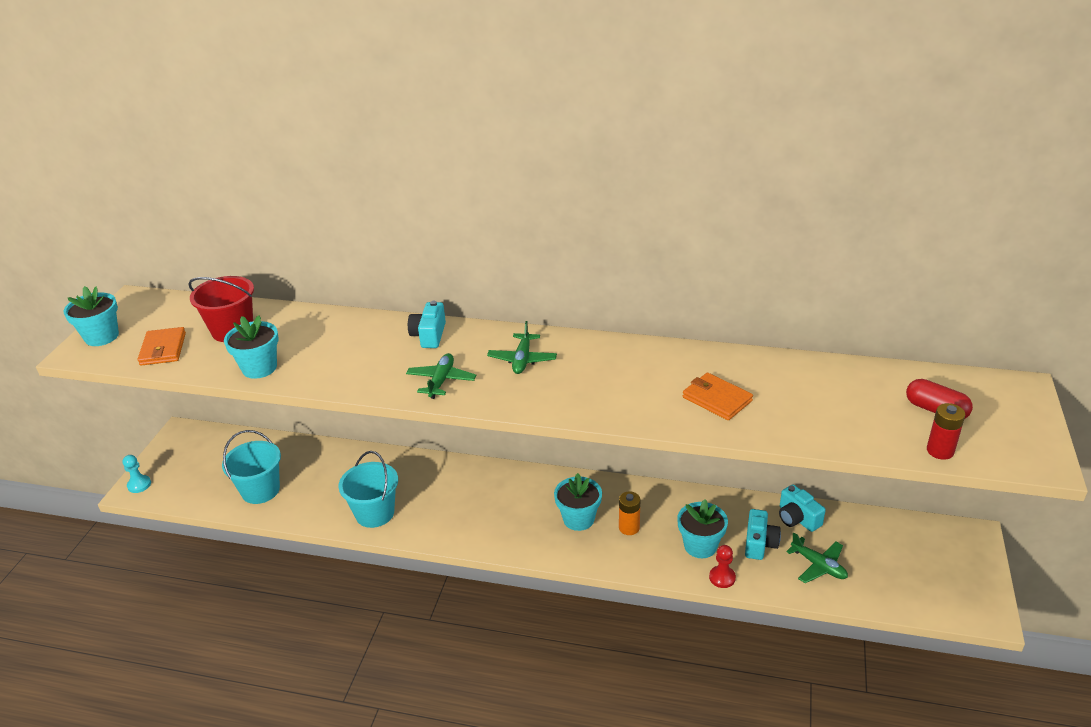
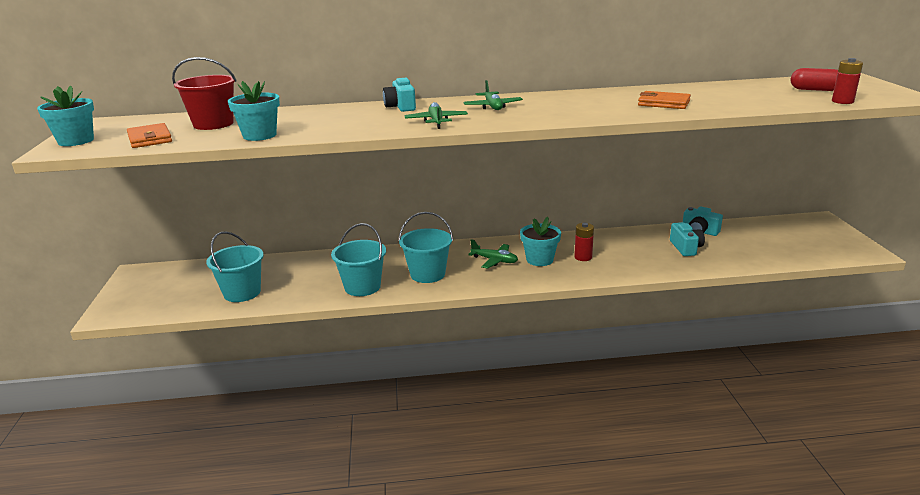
camera: 20 degrees left, 10 degrees down
(139, 485) = (110, 311): turquoise pawn -> none
(448, 511) = (427, 274): none -> turquoise bucket
(629, 528) = (583, 257): orange battery -> red battery
(700, 546) = (645, 257): turquoise flower pot -> none
(722, 577) = (676, 269): red pawn -> none
(818, 566) = (737, 251): green plane -> green plane (494, 260)

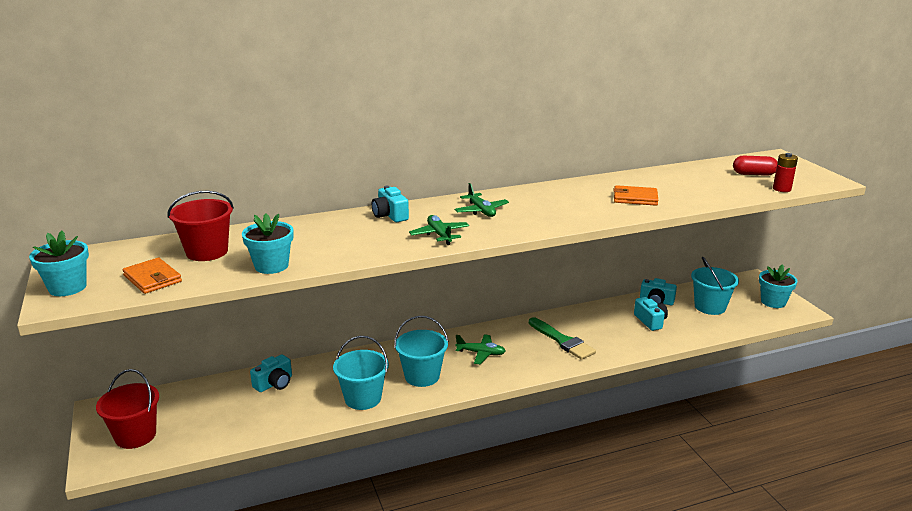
camera: 15 degrees left, 0 degrees up
(151, 295) = (135, 435): none -> red bucket
(242, 293) = (238, 420): turquoise bucket -> turquoise bucket (710, 307)
(290, 267) = (274, 383): none -> turquoise camera
(539, 260) = (523, 348): turquoise flower pot -> turquoise flower pot (773, 302)
(583, 257) = (562, 341): red battery -> green brush

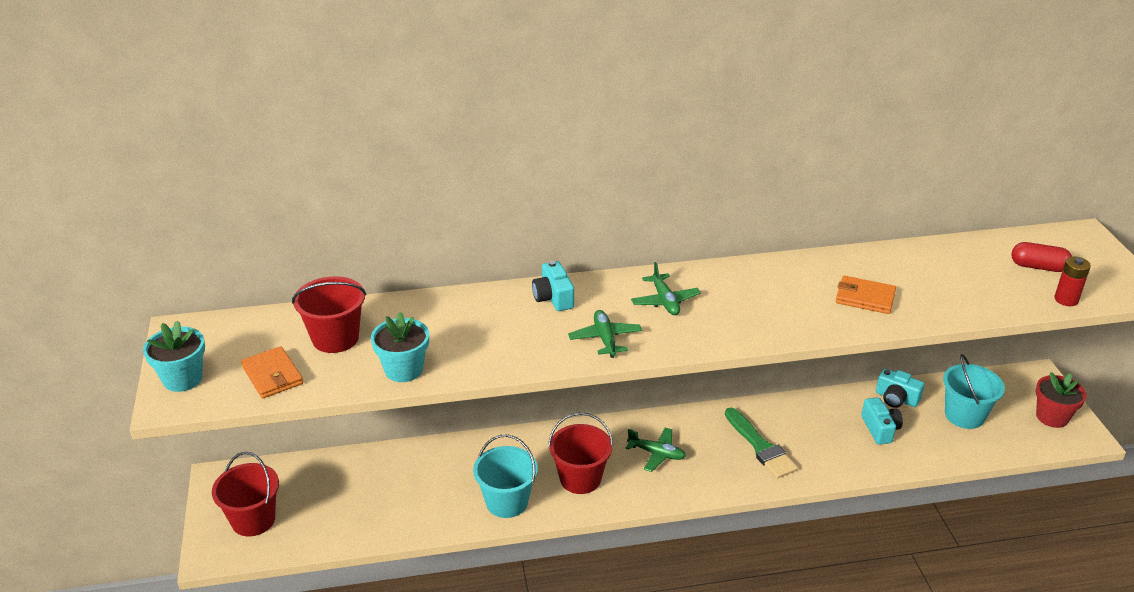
camera: 10 degrees right, 10 degrees up
(274, 383) = (410, 467): turquoise camera -> none
(422, 376) = (580, 479): turquoise bucket -> red bucket
(773, 302) = (1052, 417): turquoise flower pot -> red flower pot

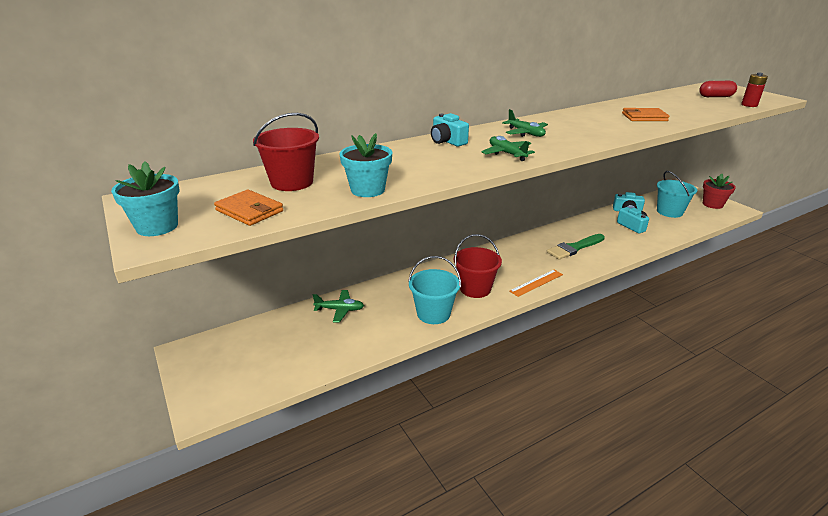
camera: 20 degrees left, 5 degrees down
(253, 520) = (230, 374): red bucket -> none
(656, 453) = (514, 264): green plane -> green plane (340, 310)
(665, 490) = (536, 283): none -> orange ruler
(760, 447) = (574, 248): green brush -> green brush turned 105 degrees clockwise

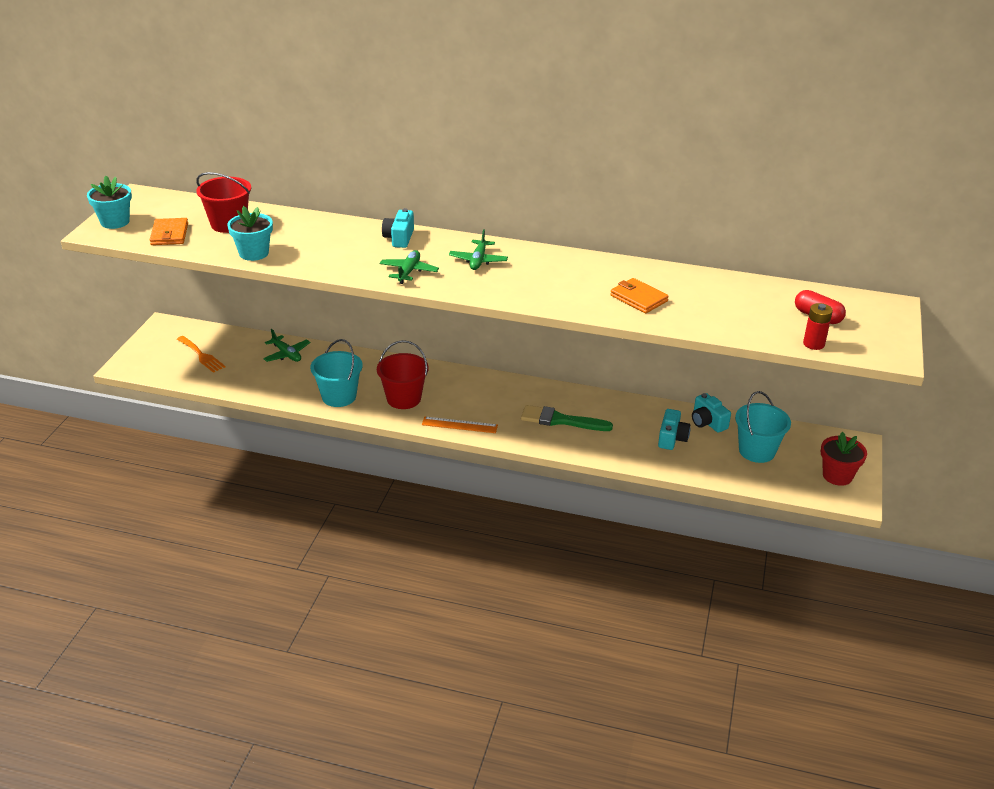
camera: 45 degrees right, 5 degrees up
(267, 353) = (201, 355): none -> orange fork

